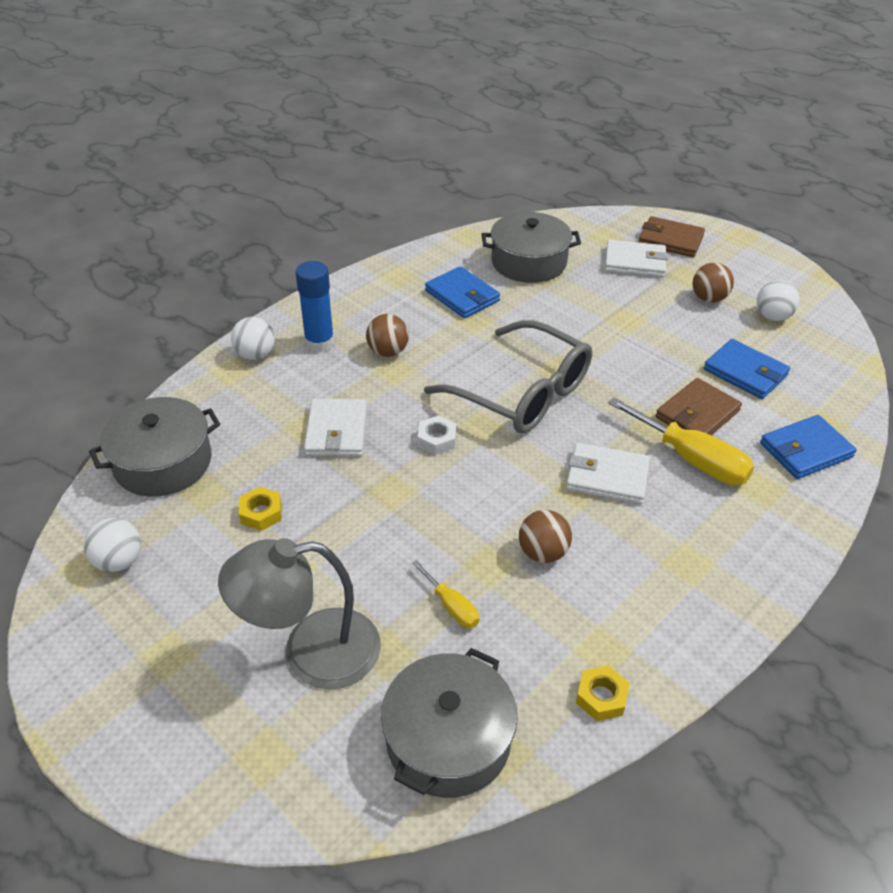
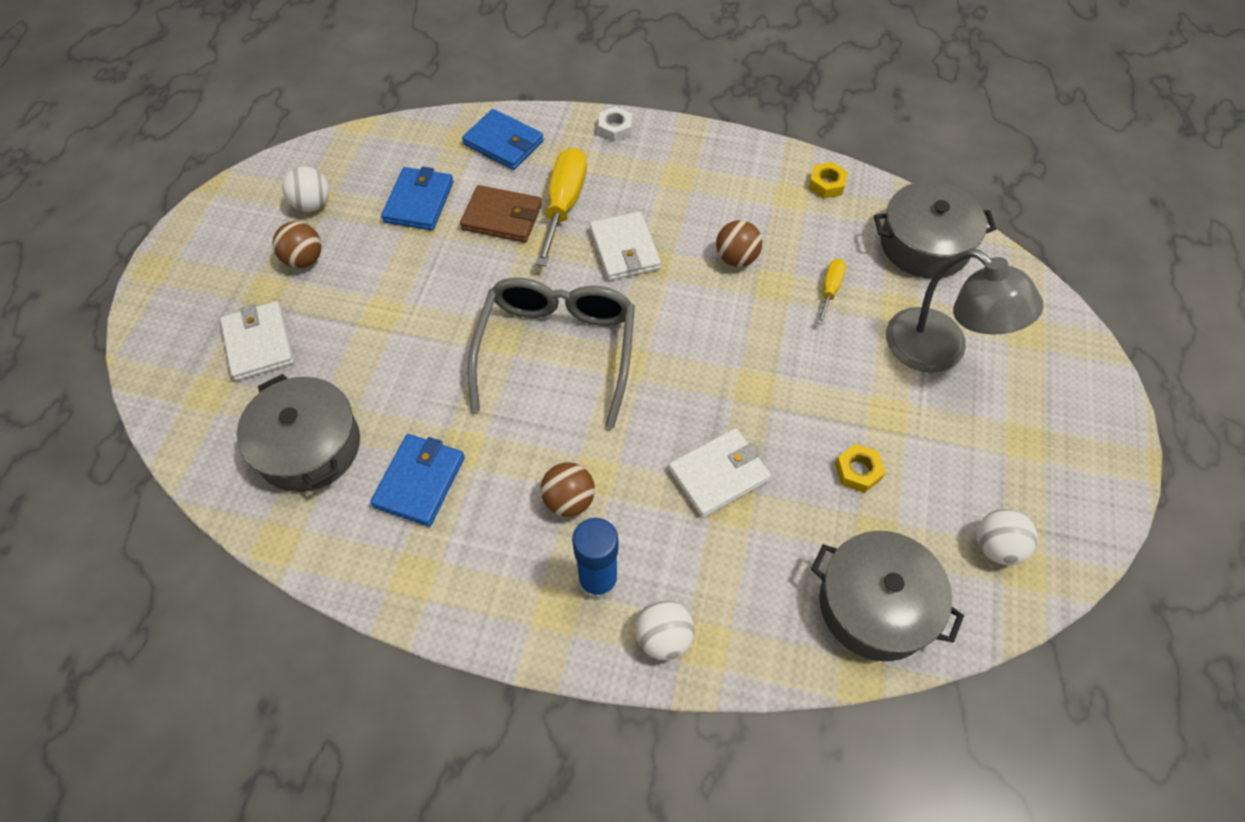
camera: 120 degrees left, 15 degrees up
(437, 439) = (668, 386): white nut -> white nut (615, 128)
(670, 240) = (191, 326): brown wallet -> none

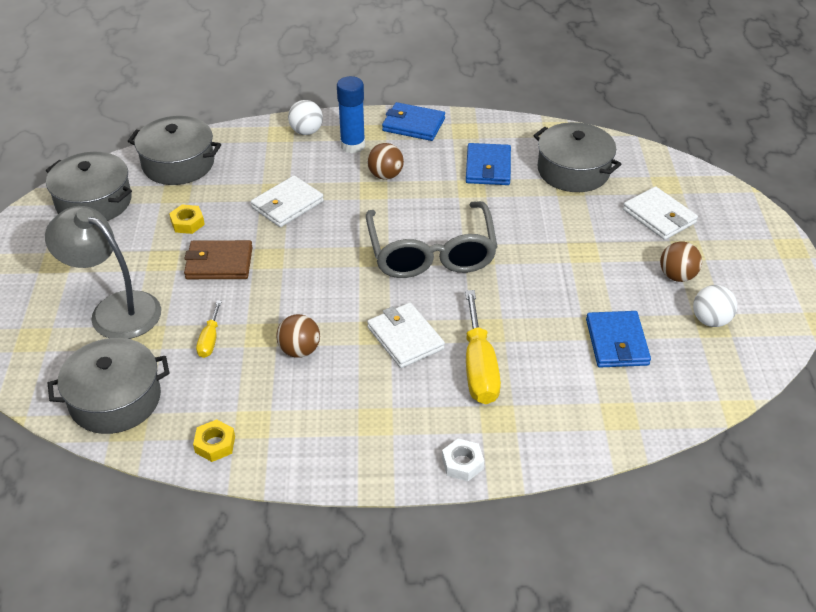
camera: 165 degrees right, 15 degrees down
(502, 217) = (531, 344): brown wallet -> brown wallet (219, 263)
(503, 143) = (574, 420): blue wallet -> blue wallet (413, 125)
(996, 547) = (94, 202): white ball -> grey pot

